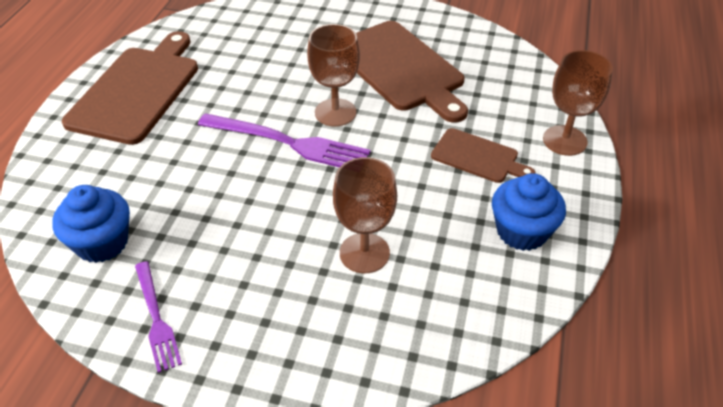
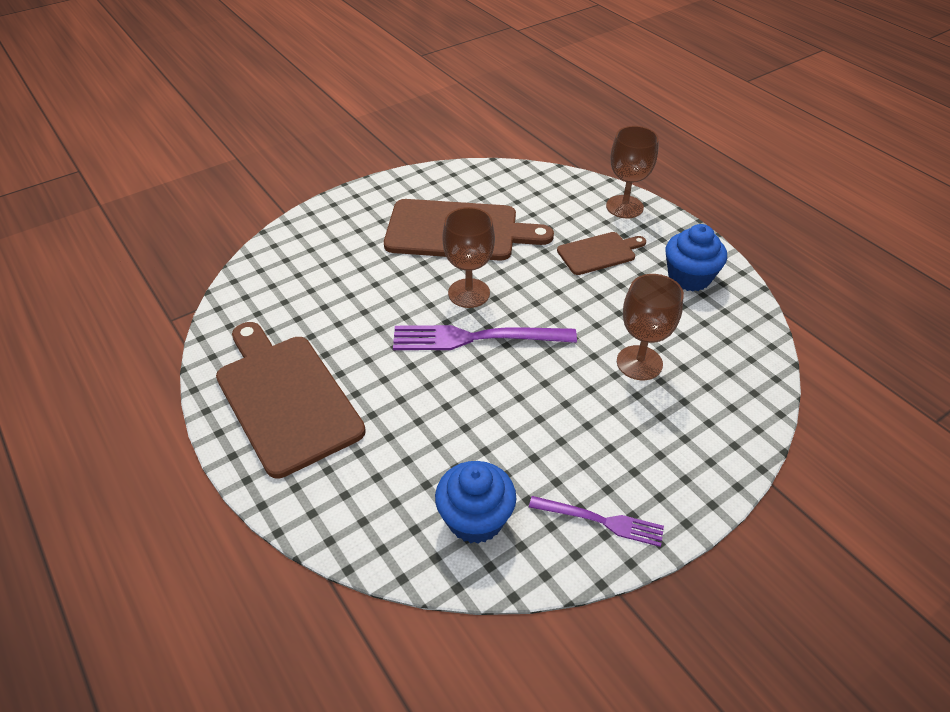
camera: 50 degrees left, 0 degrees up
(289, 143) = (476, 338): purple fork -> purple fork turned 150 degrees counterclockwise

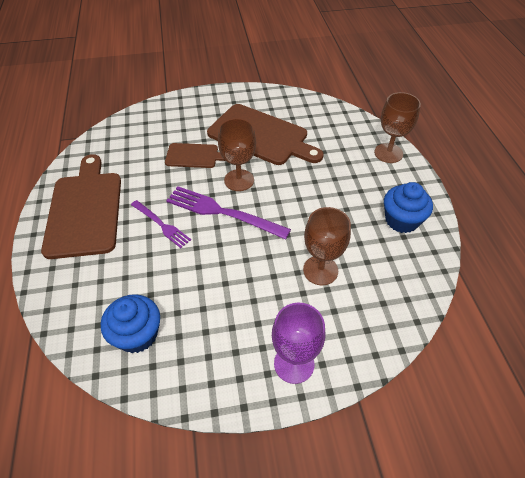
camera: 25 degrees right, 5 degrees up
(599, 253) = (346, 180): brown cutting board -> brown cutting board (194, 156)
(601, 521) = (215, 373): purple fork -> purple fork (161, 225)
(681, 474) = (294, 363): none -> purple goblet

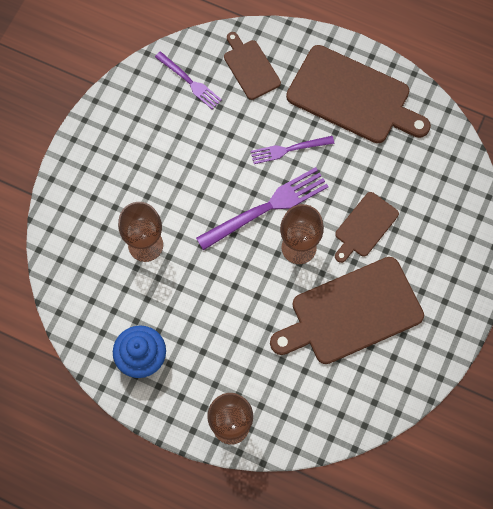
camera: 125 degrees right, 20 degrees up
(93, 294) = (250, 67): none -> brown cutting board
(137, 334) = (189, 82): blue cupcake -> purple fork
(294, 363) = (87, 169): purple goblet -> none

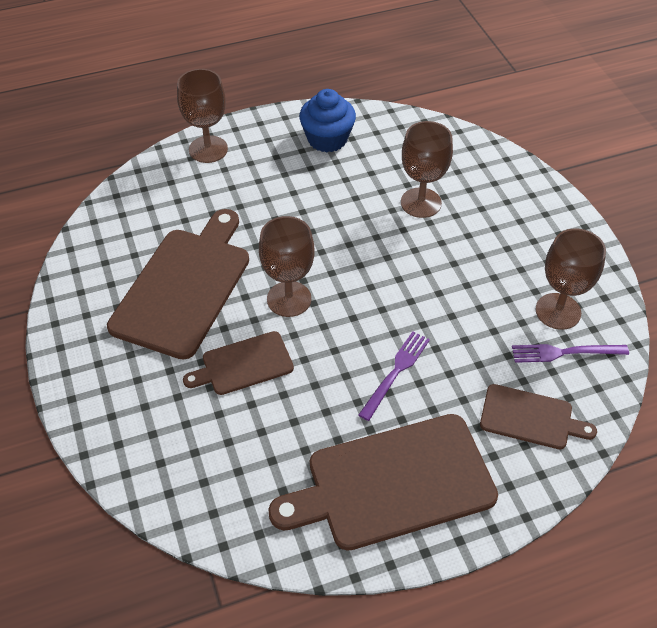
camera: 135 degrees right, 20 degrees down
(162, 105) = (558, 311): none -> brown goblet
(267, 207) = (355, 307): purple fork -> none
(365, 227) = (243, 364): brown cutting board -> brown cutting board turned 105 degrees counterclockwise

